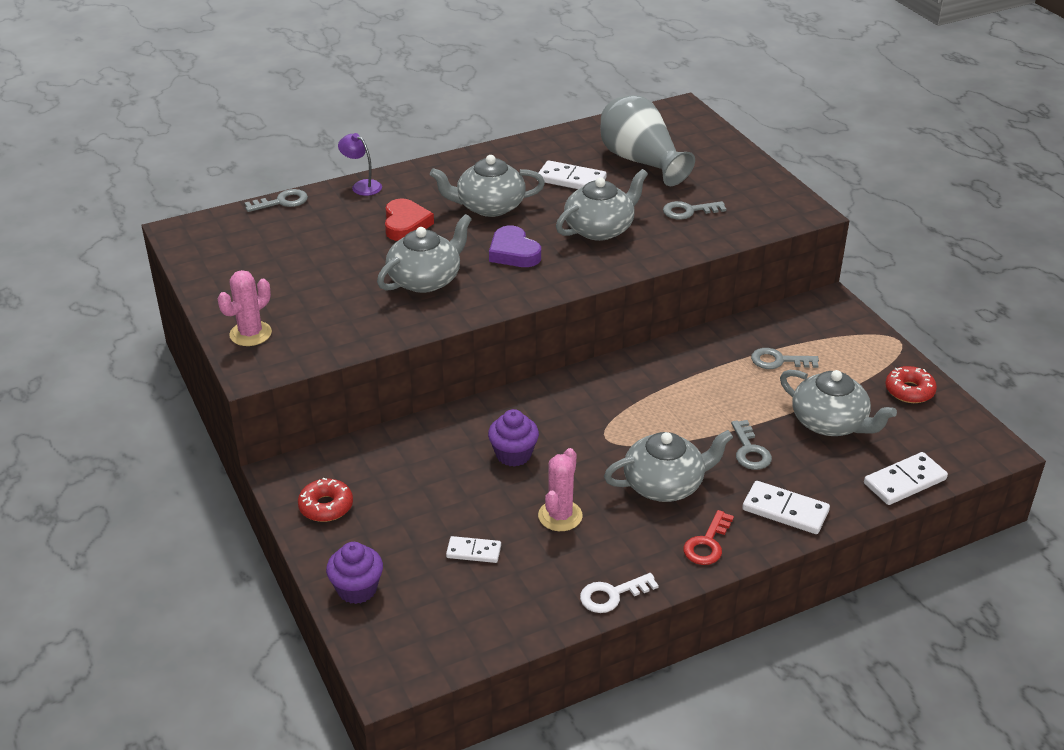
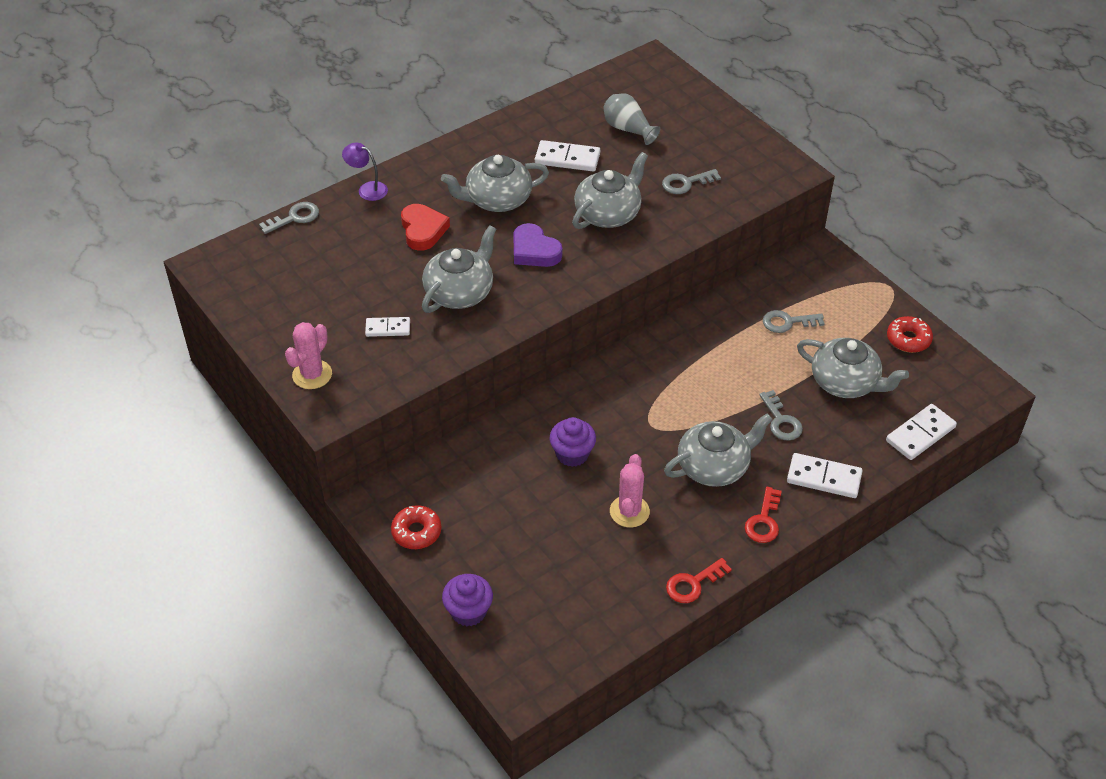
camera: 10 degrees left, 10 degrees up
(473, 551) = (562, 558): white domino -> white domino (388, 328)
(612, 595) = (693, 584): white key -> red key
(641, 161) = (628, 129): grey vase -> grey vase, size x0.58

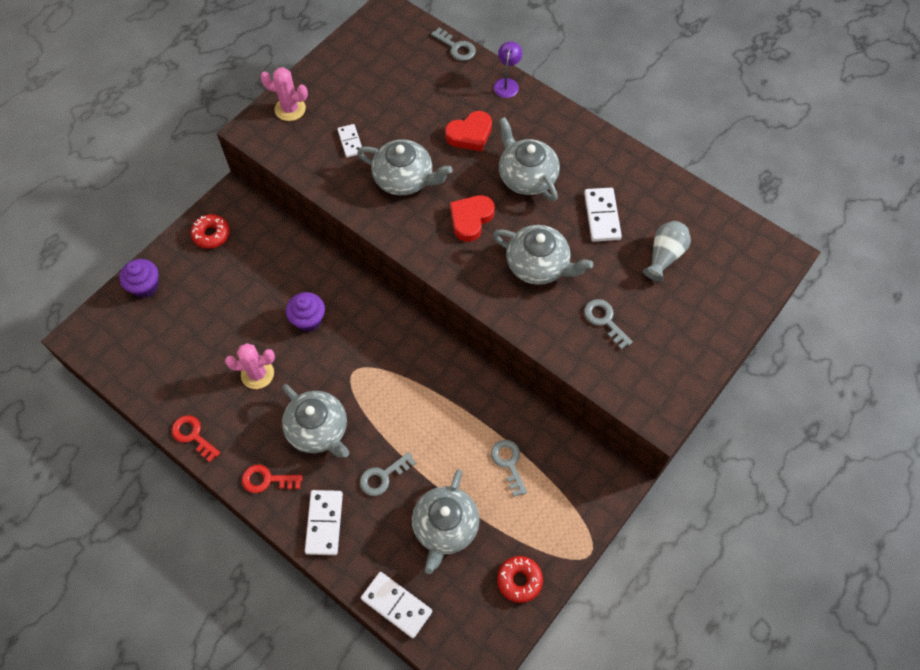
camera: 75 degrees right, 15 degrees up
(534, 251) = (471, 219): purple heart -> red heart

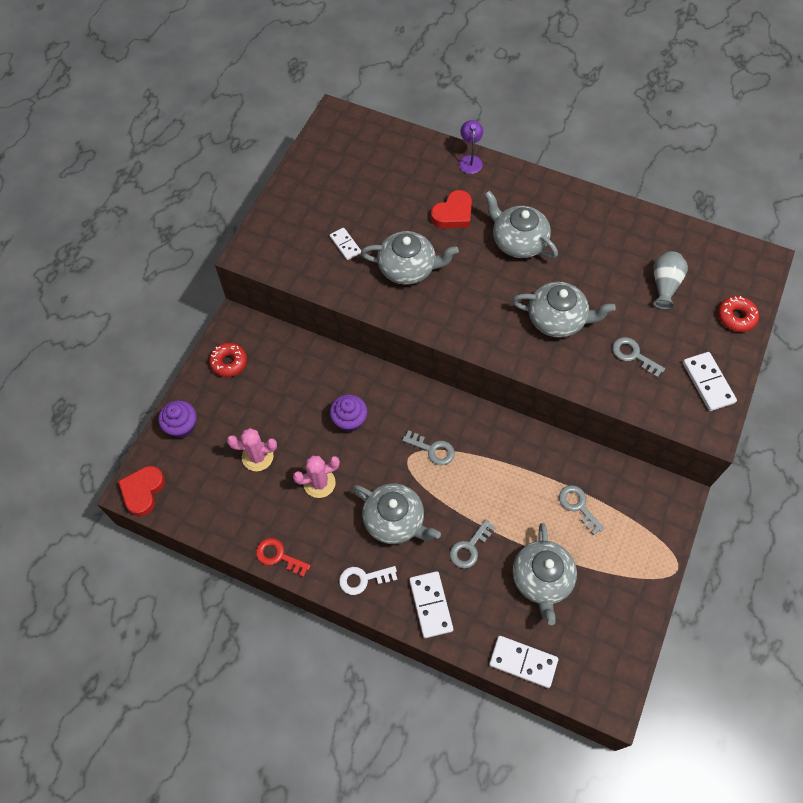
camera: 15 degrees left, 0 degrees up
(267, 480) = (363, 579): red key -> white key
(290, 109) = (277, 226): pink cactus -> pink cactus (257, 457)
(456, 47) = (412, 136): grey key -> grey key (432, 449)
(471, 219) = (482, 291): red heart -> red heart (143, 491)
(519, 580) = (624, 609): red donut -> red donut (736, 317)
(601, 216) = (597, 262): white domino -> white domino (708, 383)

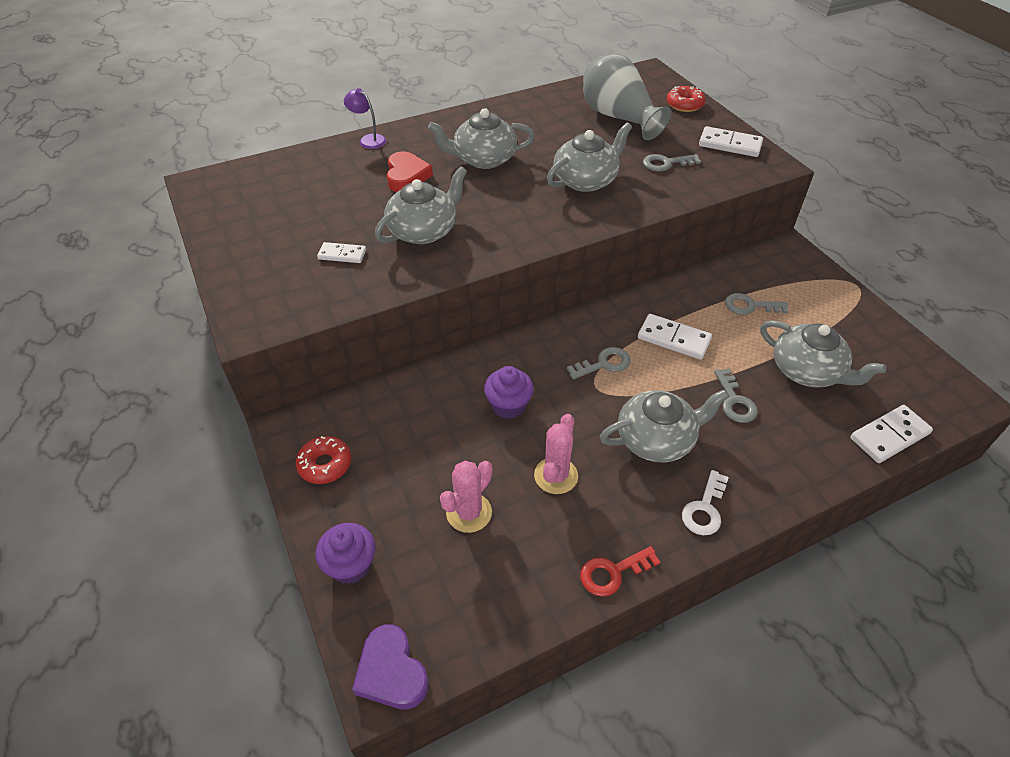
camera: 50 degrees left, 15 degrees down
(143, 491) = (391, 672): red heart -> purple heart
(430, 605) = (777, 469): white domino -> white domino (673, 339)
(664, 285) = (618, 118): grey vase -> grey vase, size x1.72

